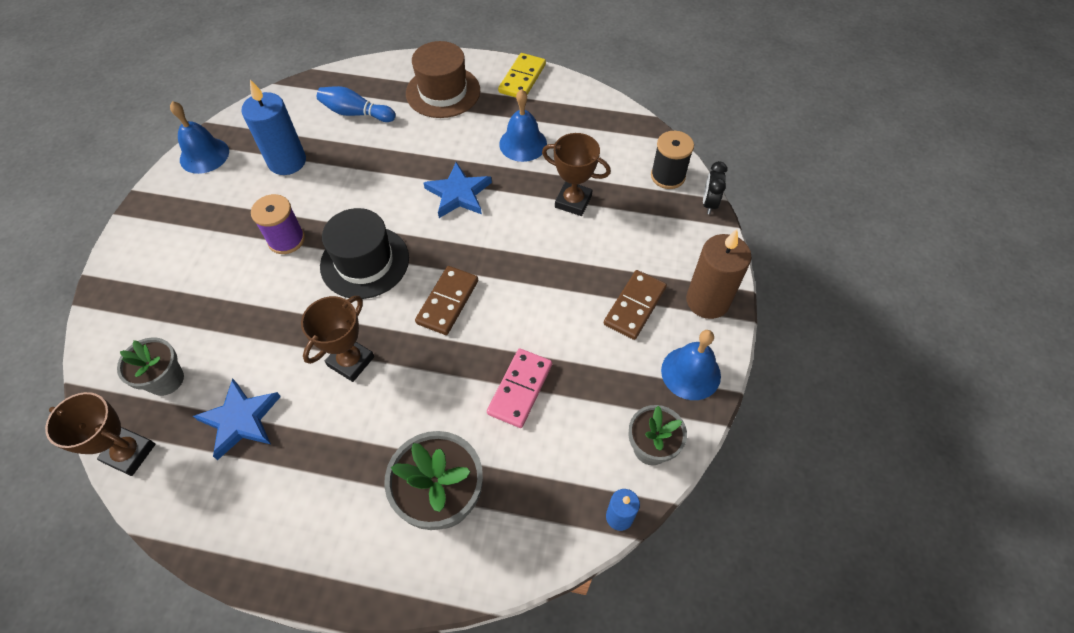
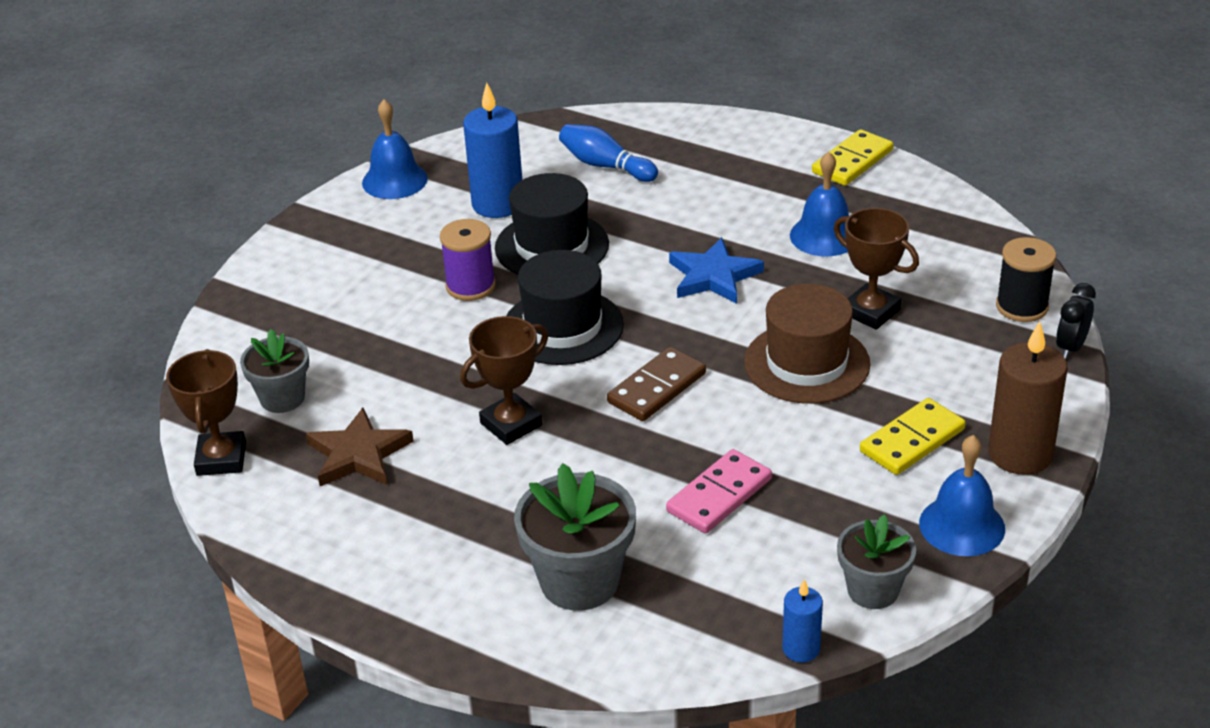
camera: 20 degrees right, 20 degrees down
(130, 453) = (221, 459): brown trophy -> brown trophy turned 45 degrees clockwise
(240, 420) = (358, 454): blue star -> brown star
(337, 191) = (552, 246): none -> black hat
(443, 92) = (733, 160): brown hat -> brown hat (806, 363)
(634, 306) = (912, 440): brown domino -> yellow domino

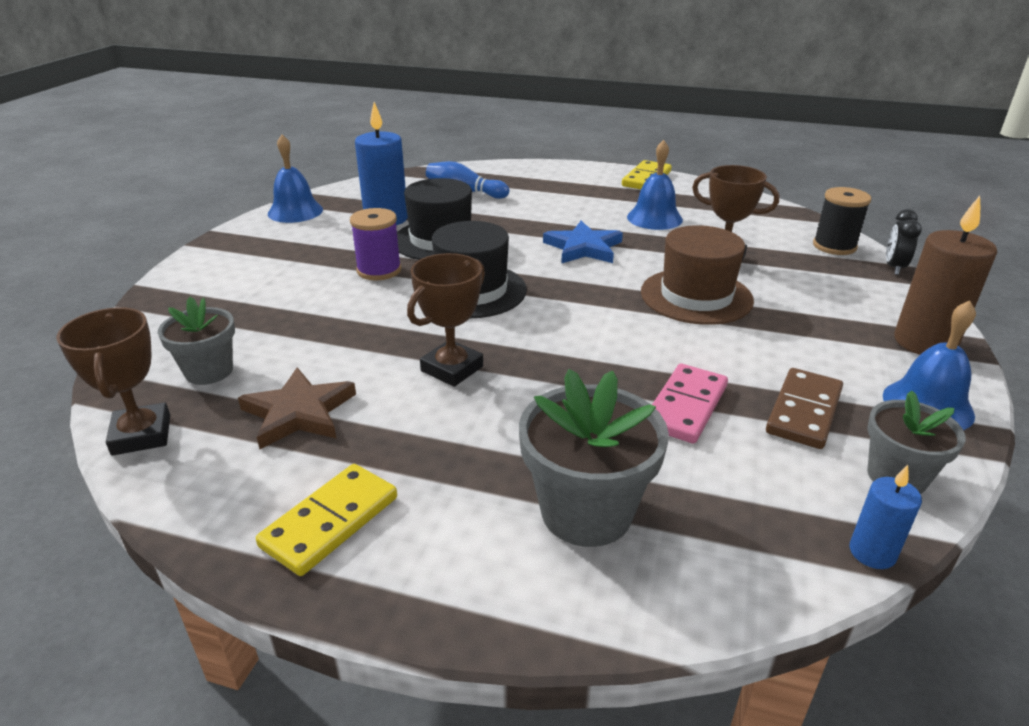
camera: 15 degrees left, 5 degrees down
(656, 388) = (577, 326): brown domino -> brown domino (803, 411)
(912, 440) = (826, 342): yellow domino -> yellow domino (330, 521)

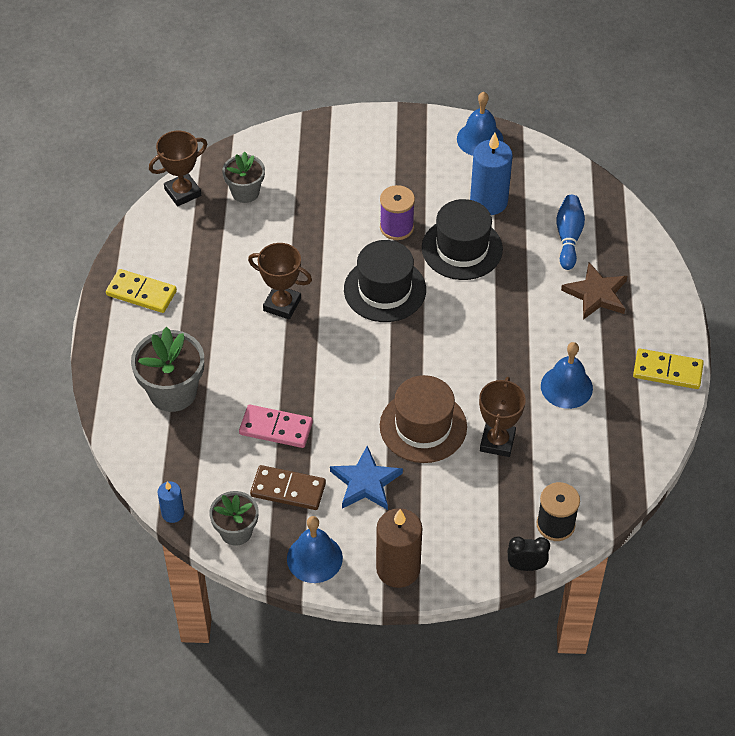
camera: 75 degrees right, 20 degrees up
(298, 413) = (219, 248): brown star -> brown star (596, 294)
(583, 248) = (483, 344): blue star -> blue star (365, 482)

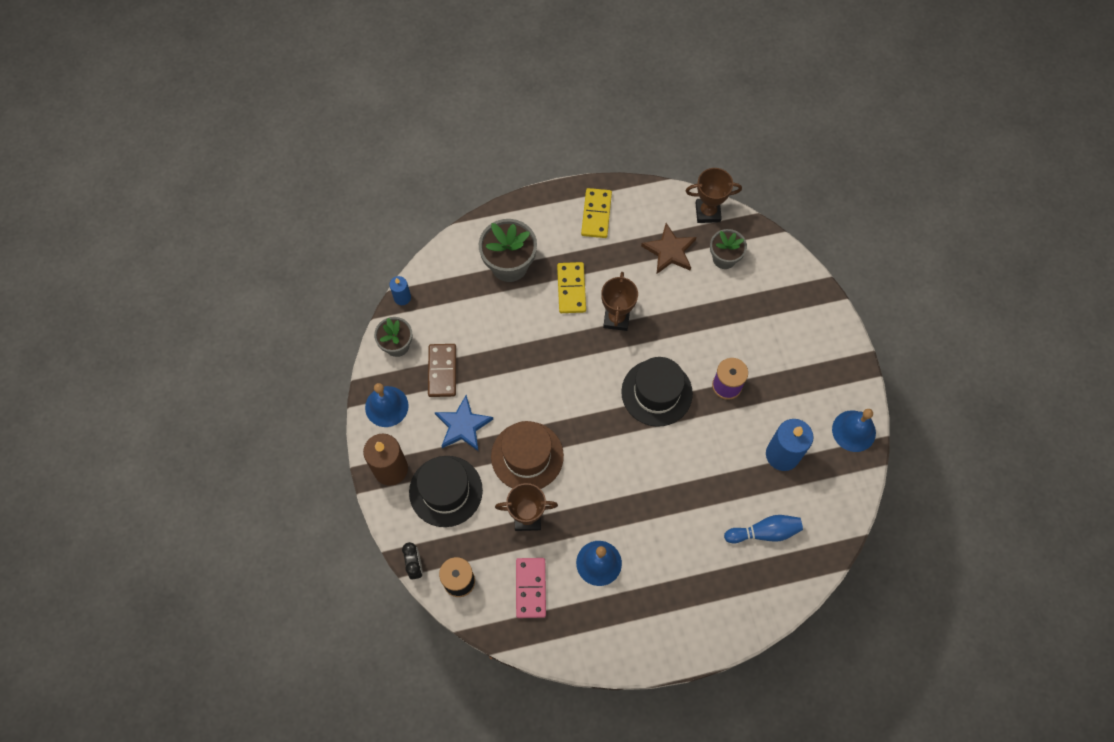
camera: 75 degrees right, 15 degrees up
(183, 192) = (707, 212): brown trophy -> brown trophy turned 45 degrees counterclockwise
(276, 428) = (495, 347): pink domino -> pink domino (530, 588)
(462, 248) = (721, 444): black hat -> black hat (445, 491)
(596, 294) = (707, 569): brown star -> brown star (669, 251)
(667, 371) = (641, 647): yellow domino -> yellow domino (571, 289)

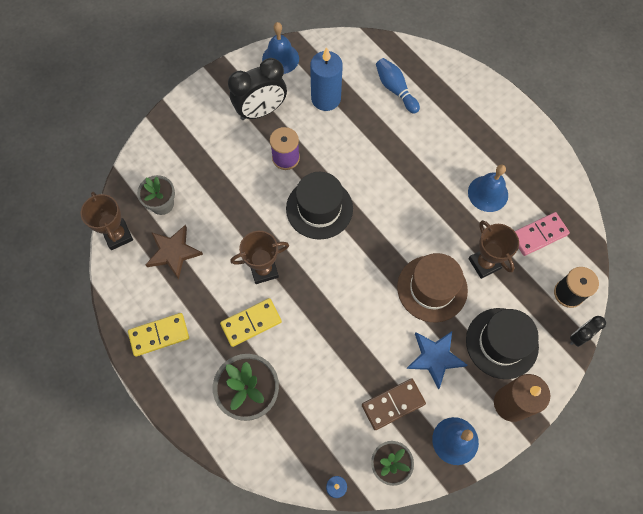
camera: 115 degrees left, 0 degrees up
(793, 384) = (261, 111): none -> black clock

